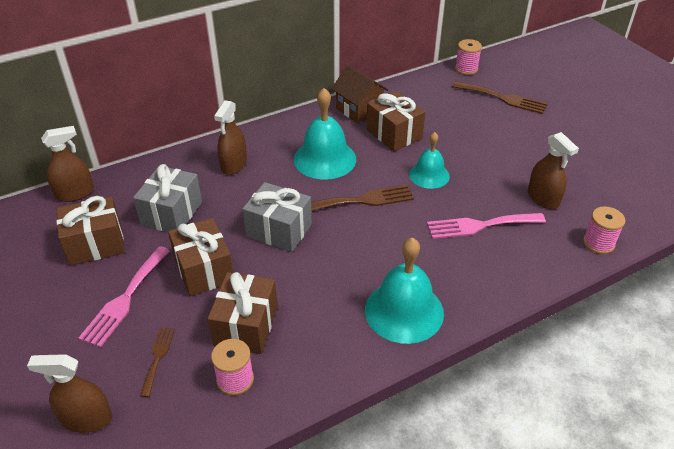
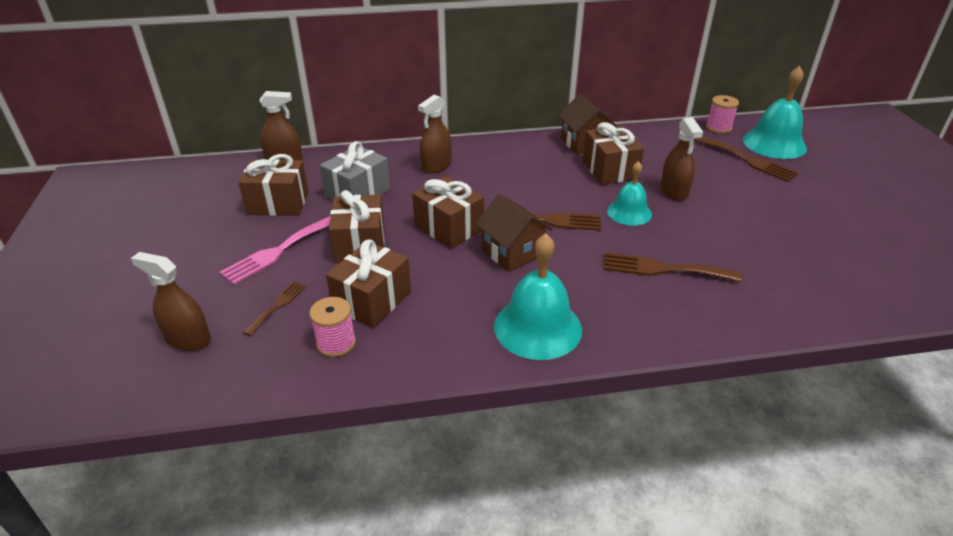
camera: 20 degrees right, 5 degrees down
(279, 230) = (449, 228): grey gift -> brown gift
(325, 159) = (527, 178): turquoise bell -> turquoise bell (774, 143)
(348, 242) = (512, 252): none -> brown house
(480, 225) = (663, 269): pink fork -> brown fork
(543, 198) = (750, 259): brown spray bottle -> brown spray bottle (674, 191)
(598, 243) = (799, 317): pink spool -> none

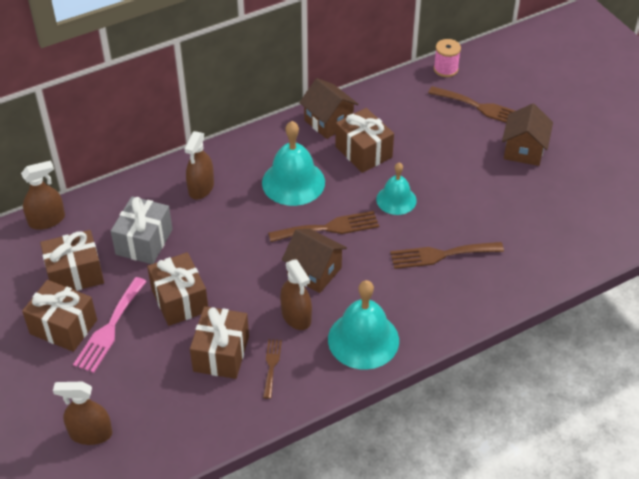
camera: 20 degrees left, 10 degrees up
(277, 306) = (145, 382): brown fork -> brown fork (271, 365)
(336, 343) = (214, 401): pink spool -> none
(449, 228) = (248, 260): brown gift -> brown gift (63, 327)
(674, 191) = (427, 164): brown spray bottle -> brown spray bottle (296, 316)
(774, 143) = (499, 79): turquoise bell -> turquoise bell (293, 182)
(788, 200) = (524, 150): none -> brown house

